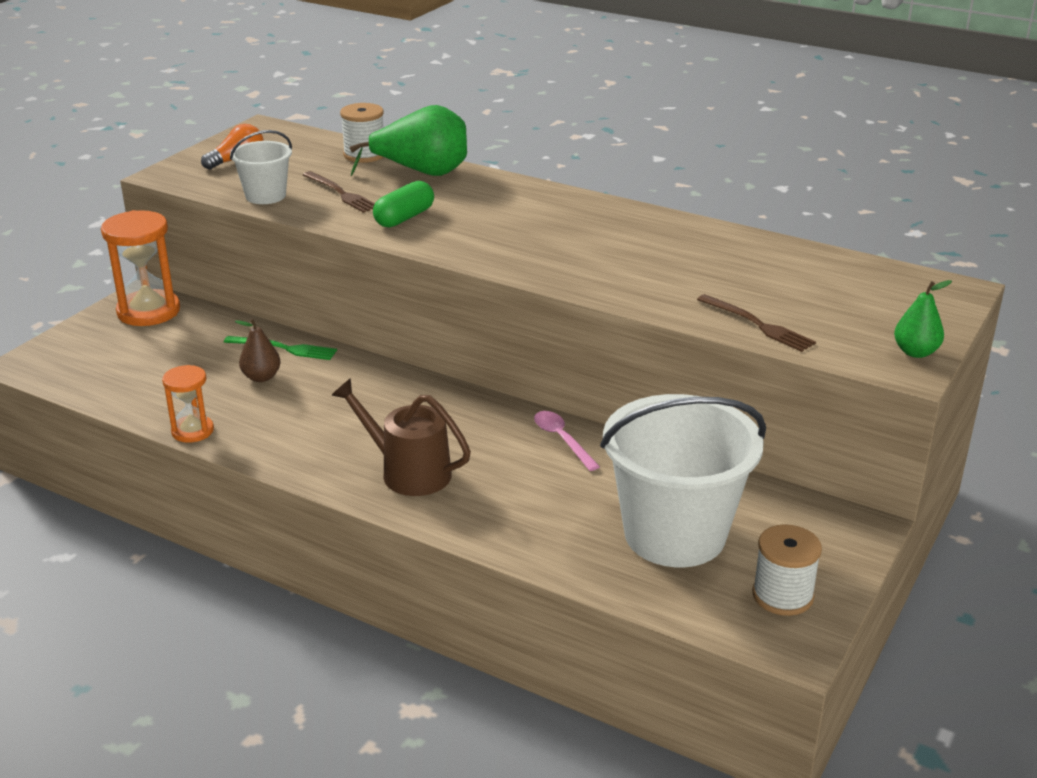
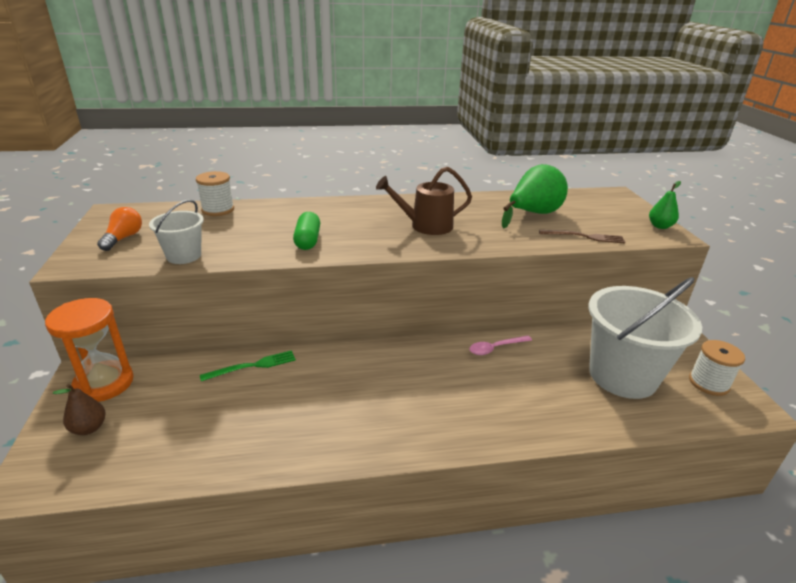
camera: 40 degrees left, 0 degrees up
(192, 431) = (262, 466): orange hourglass -> none
(261, 377) = (262, 395): brown pear -> brown pear (89, 428)
(341, 193) = (239, 238): brown fork -> none
(408, 472) = (449, 414): brown watering can -> brown watering can (426, 226)
(422, 173) = (275, 211): green pear -> green pear (533, 214)
(562, 440) = (495, 348): pink spoon -> pink spoon turned 45 degrees counterclockwise

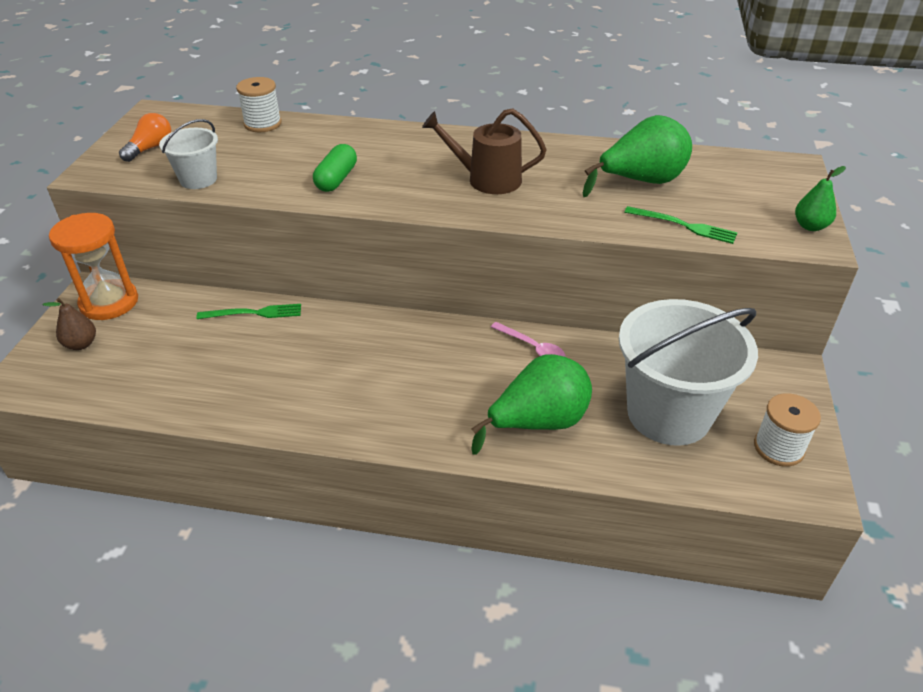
camera: 20 degrees right, 10 degrees up
(495, 348) = (532, 347): pink spoon -> pink spoon turned 135 degrees counterclockwise
(538, 404) = (538, 423): none -> green pear
(584, 237) = (683, 226): brown fork -> green fork

